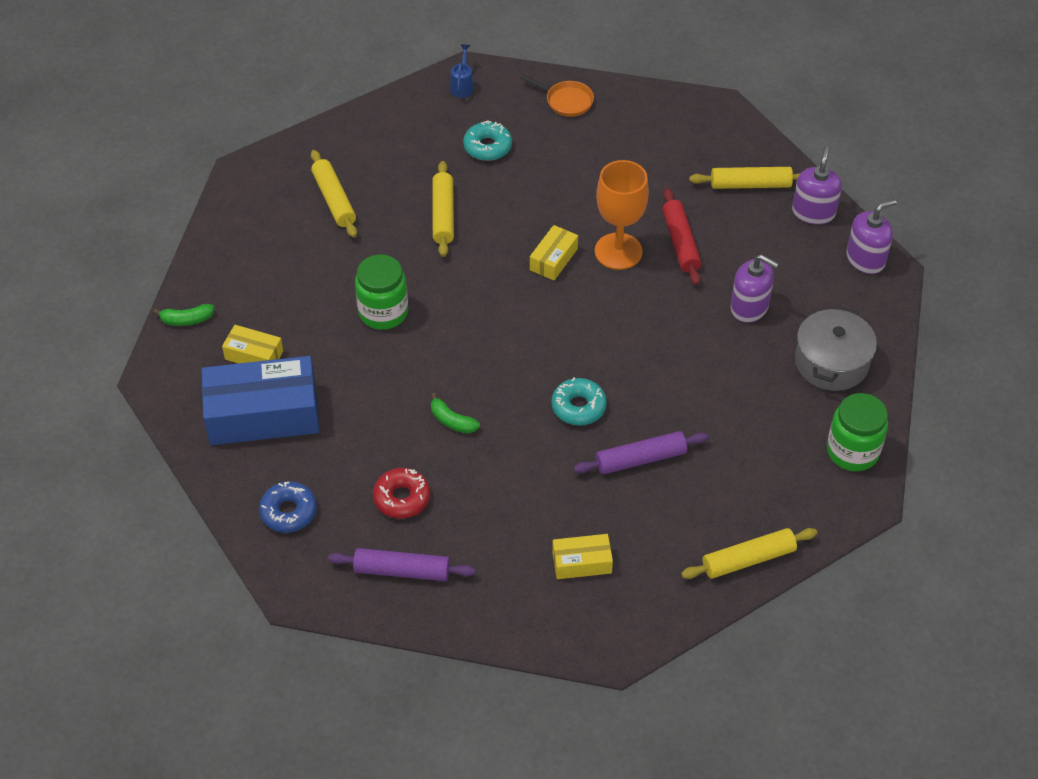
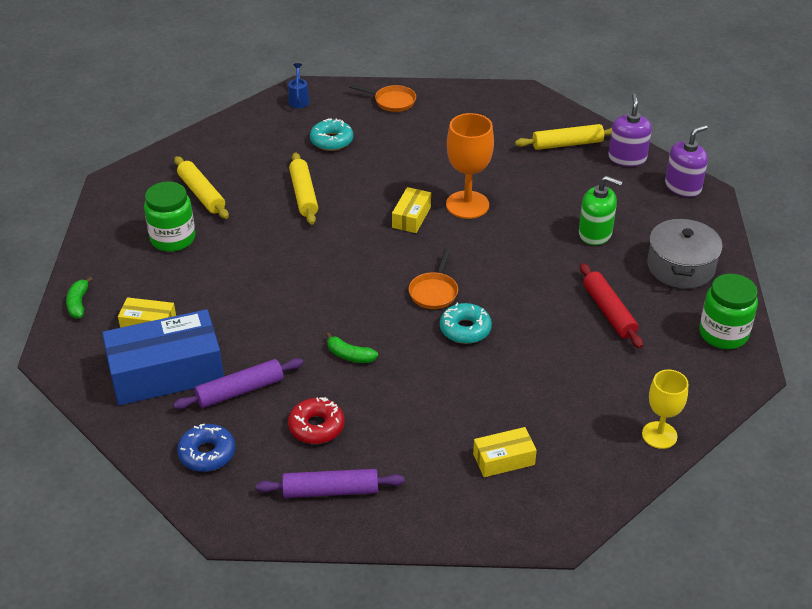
camera: 10 degrees left, 10 degrees down
(186, 320) = (78, 303): green banana -> green banana turned 105 degrees clockwise
(383, 312) = (265, 275): green jar -> green jar (173, 239)
(556, 357) = (434, 292): none -> orange pan
(640, 459) = (534, 364): purple rolling pin -> purple rolling pin (240, 391)
(680, 242) = (520, 192): red rolling pin -> red rolling pin (609, 312)
(748, 559) = (659, 435): yellow rolling pin -> yellow goblet
(749, 307) = (595, 233): purple soap dispenser -> green soap dispenser

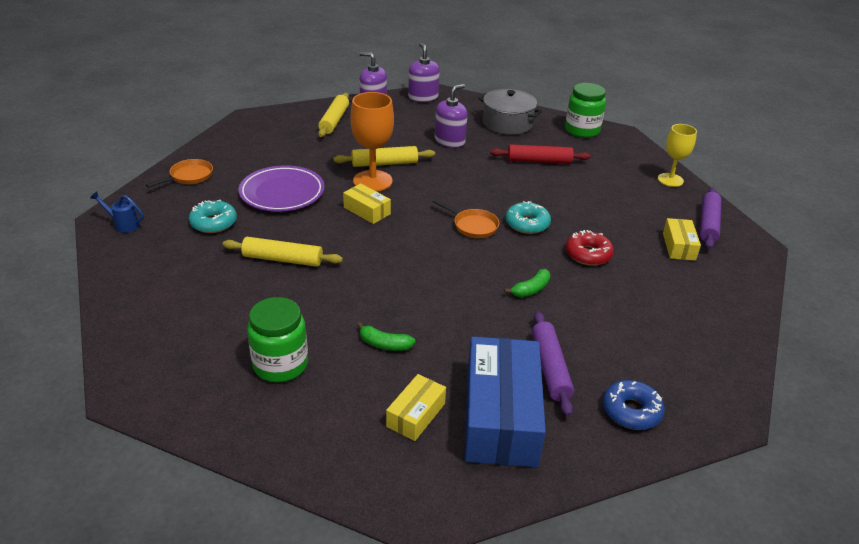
camera: 70 degrees left, 5 degrees down
(78, 303) = (342, 471): green banana -> green banana (384, 344)
(201, 194) = (219, 326): yellow rolling pin -> yellow rolling pin (384, 163)
(316, 427) = (615, 331): red donut -> red donut (588, 254)
(331, 491) = (696, 342): purple rolling pin -> purple rolling pin (708, 224)
(404, 159) = (282, 193): none -> purple plate
(595, 233) = (450, 141): green soap dispenser -> purple soap dispenser

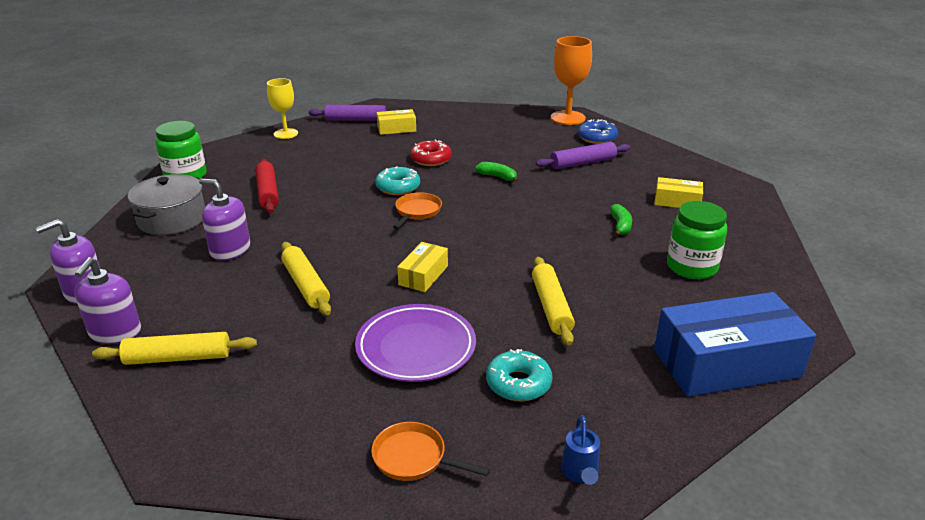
camera: 105 degrees left, 5 degrees down
(372, 181) = (354, 285): orange goblet -> orange goblet (568, 118)
(500, 416) = (645, 174): blue box -> blue box (726, 363)

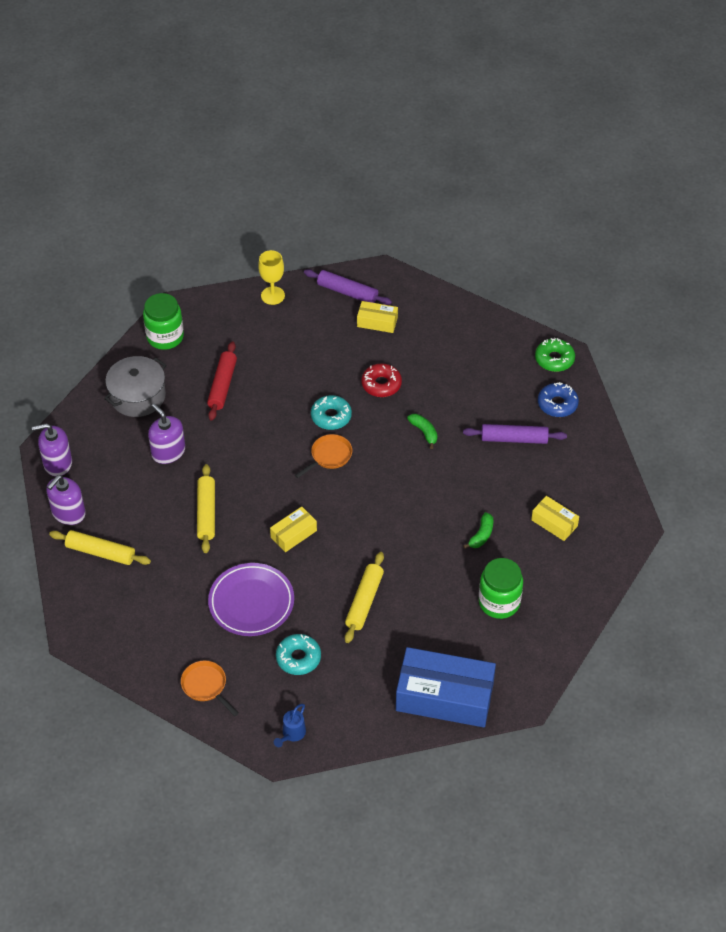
camera: 25 degrees right, 20 degrees up
(568, 118) = (554, 359): orange goblet -> green donut

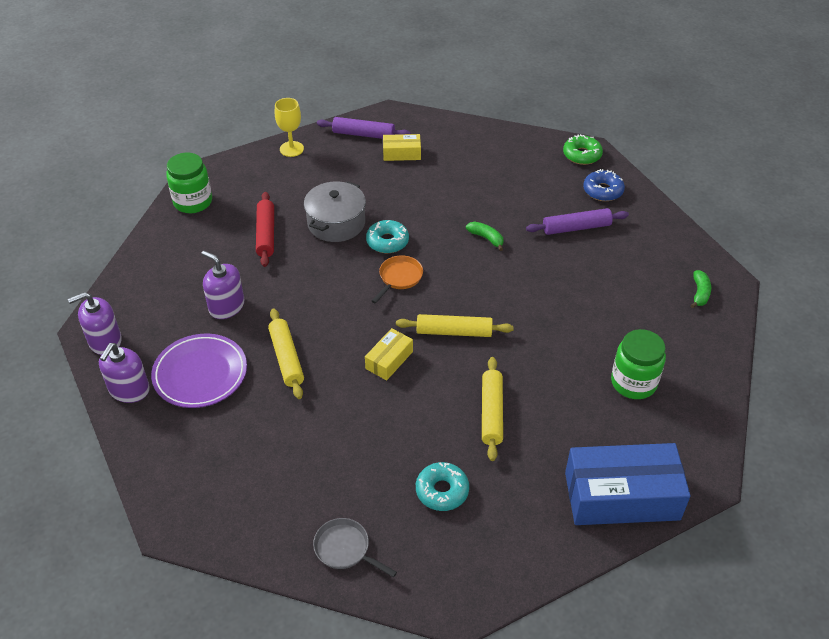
camera: 15 degrees left, 5 degrees down
(101, 552) = (177, 424): yellow rolling pin -> yellow rolling pin (454, 332)
(138, 396) = (178, 260): grey pot -> grey pot (336, 223)
(206, 686) = (345, 549): orange pan -> grey pan
(251, 602) = (367, 441): purple plate -> purple plate (200, 374)
(292, 734) = (467, 582): blue watering can -> none
(381, 384) = (427, 204): red donut -> none
(481, 535) = (585, 321): green banana -> green banana (700, 293)
(554, 523) = (651, 295): yellow box -> none

